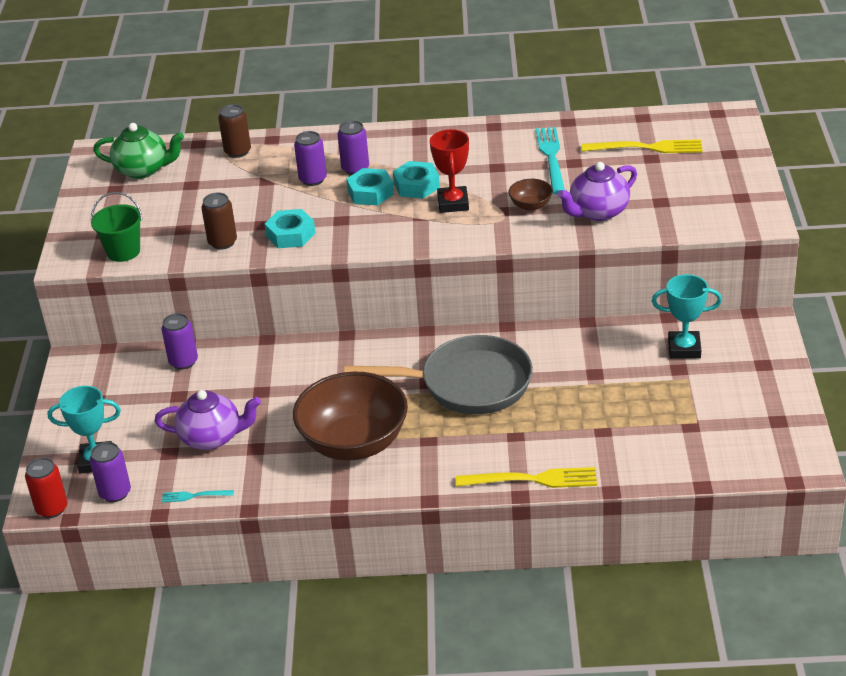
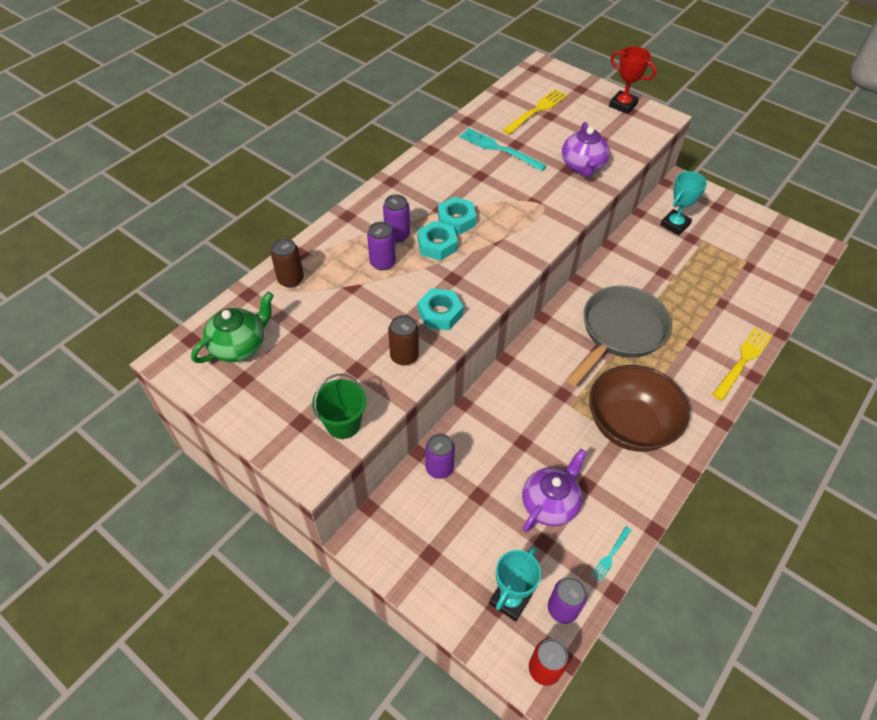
camera: 55 degrees left, 15 degrees up
(453, 203) = (498, 216): red trophy -> red trophy (623, 105)
(531, 205) = (542, 187): brown bowl -> none

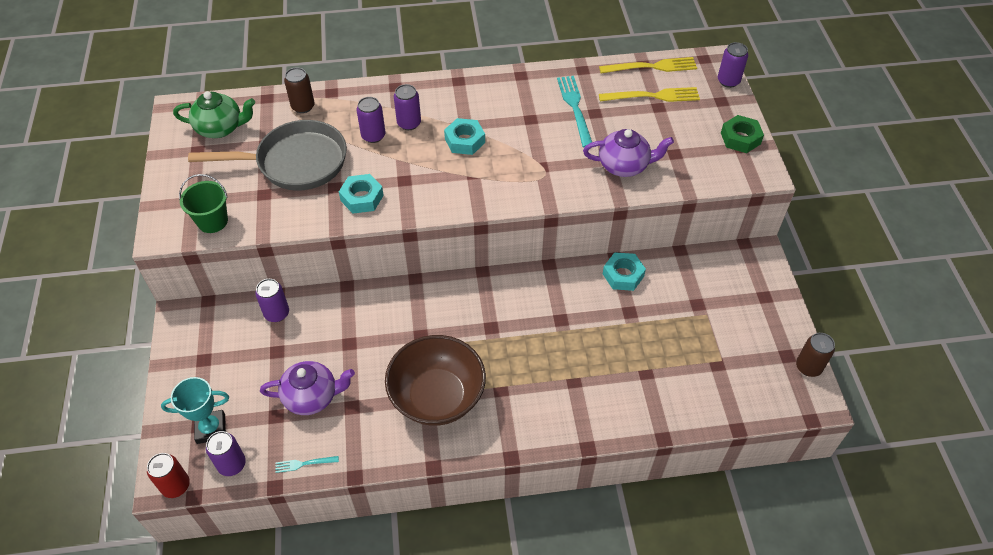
camera: 45 degrees right, 0 degrees up
(404, 356) = (302, 208): brown can -> brown can (808, 367)
(437, 245) = (426, 149): turquoise nut -> turquoise nut (623, 275)
(567, 74) = (728, 81): none -> purple can
(582, 166) = (624, 166): purple teapot -> purple teapot turned 135 degrees counterclockwise
(620, 332) = (526, 328): grey pan -> grey pan (295, 162)
(623, 105) = (740, 138): red trophy -> green nut
(674, 225) = (698, 282): turquoise trophy -> none
(743, 360) = (596, 429): yellow fork -> yellow fork (652, 67)

